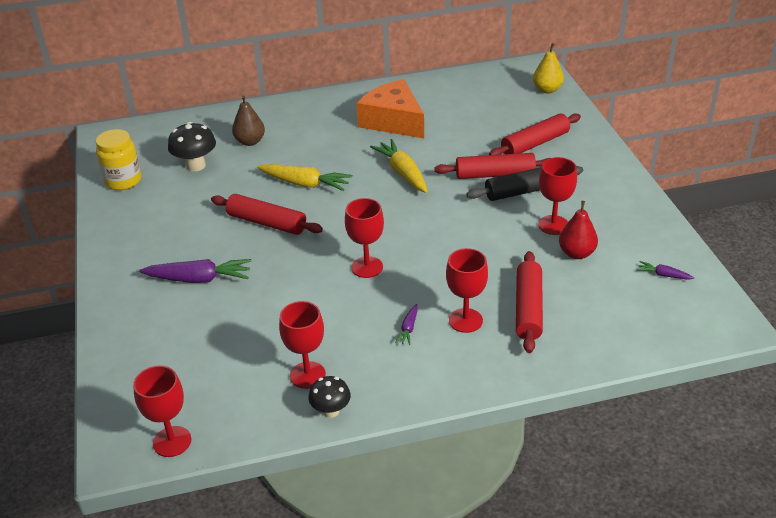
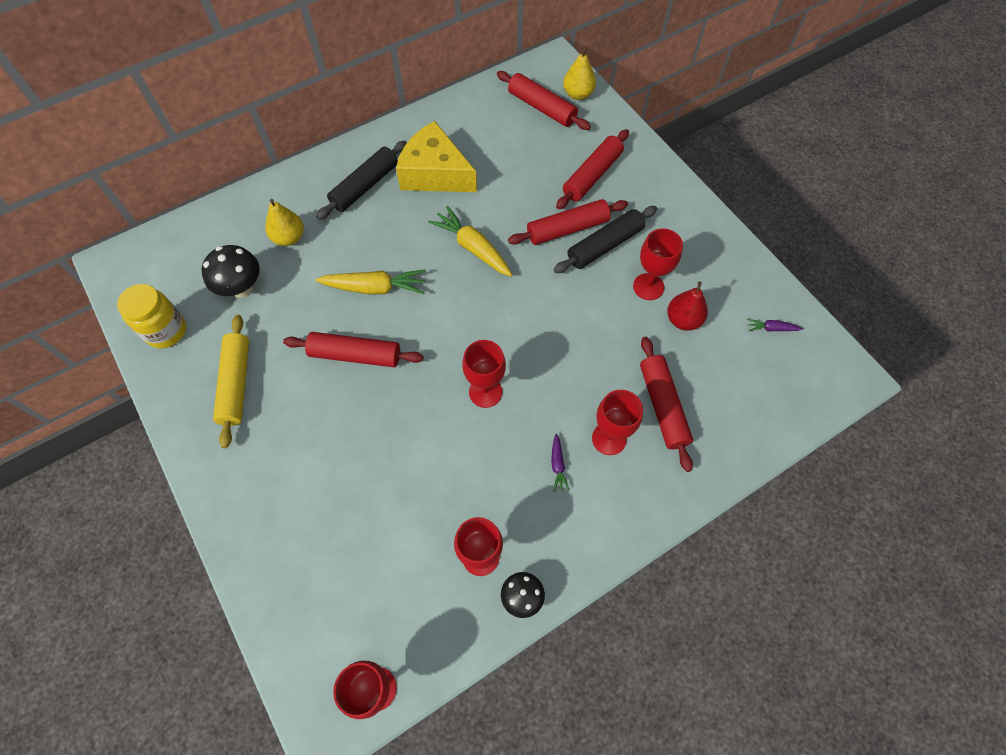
camera: 20 degrees left, 25 degrees up
(160, 222) = (236, 384): none -> yellow rolling pin
(199, 279) = (314, 455): purple carrot -> none
(250, 142) = (289, 238): brown pear -> yellow pear
(329, 120) = (365, 186): none -> black rolling pin
(393, 121) = (435, 173): orange cheese -> yellow cheese
(509, 94) = (542, 108): none -> red rolling pin

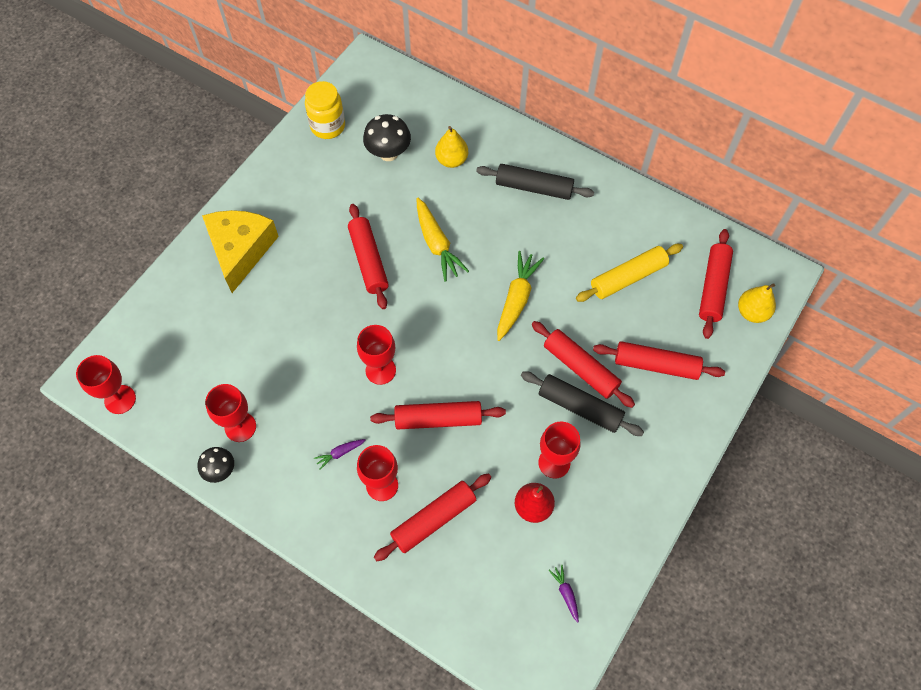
camera: 65 degrees right, 0 degrees up
(236, 384) = (306, 194): yellow rolling pin -> yellow rolling pin (628, 277)
(435, 173) = (579, 233): yellow cheese -> yellow cheese (240, 250)
(562, 362) = (438, 419): none -> red rolling pin

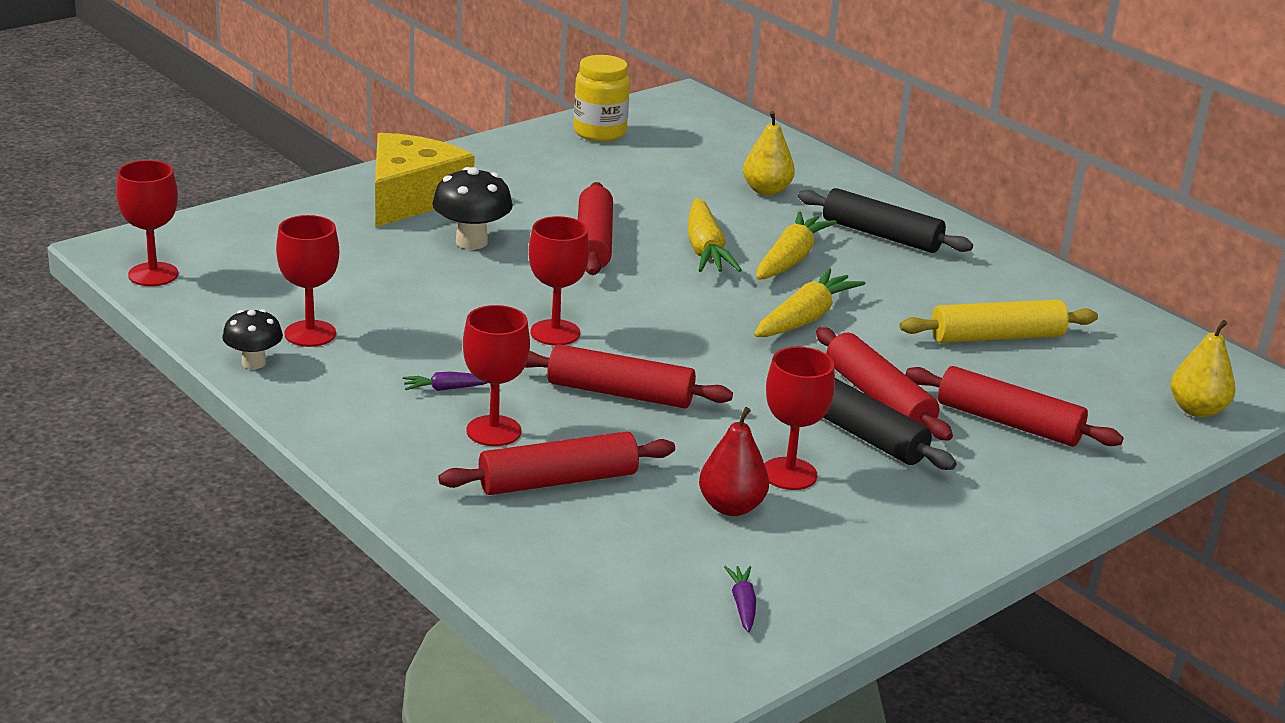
camera: 15 degrees right, 35 degrees down
(388, 153) = (675, 168): black mushroom -> black mushroom (471, 242)
(489, 236) = (790, 259): none -> yellow carrot
(713, 287) = (1137, 374): red rolling pin -> none

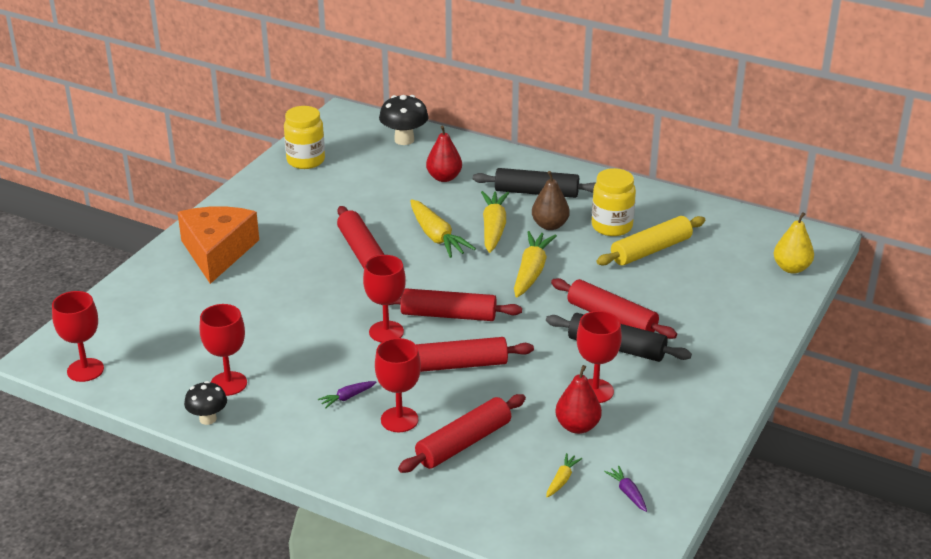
camera: 20 degrees left, 5 degrees up
(411, 197) = (217, 252): yellow cheese -> orange cheese
(471, 242) = (283, 276): black mushroom -> black mushroom (404, 140)
(660, 561) = (562, 480): none -> yellow carrot
(766, 191) = (444, 178): yellow pear -> red pear
(871, 275) = (550, 225): none -> brown pear
(959, 297) = (612, 226): none -> yellow jar
(1008, 422) = (695, 311): red rolling pin -> red rolling pin (448, 315)

